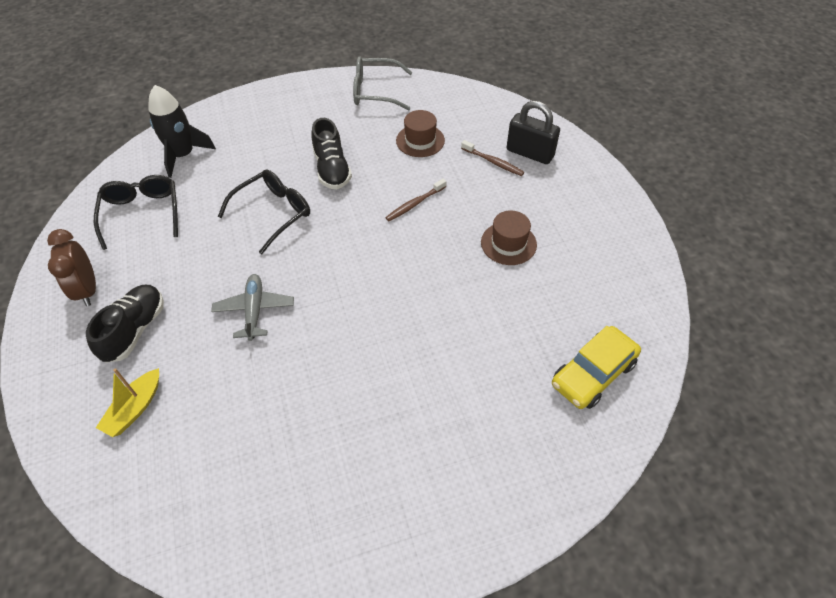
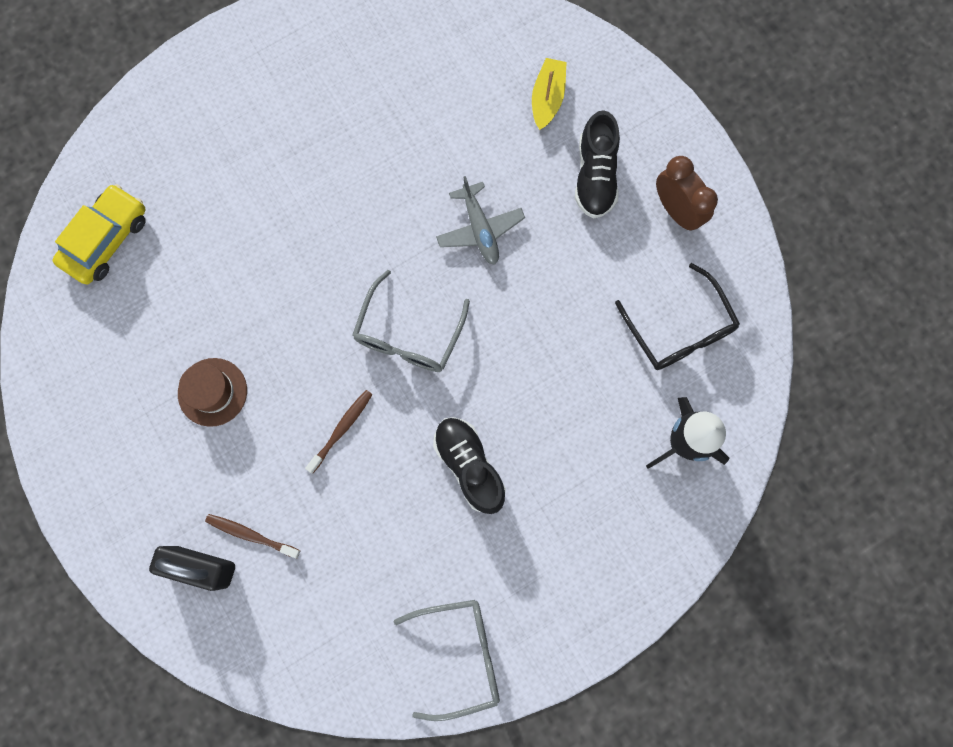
camera: 165 degrees right, 25 degrees up
(273, 213) = (516, 369): black glasses -> none
(344, 250) = (408, 334): none -> grey glasses
(420, 140) = (362, 555): brown hat -> none

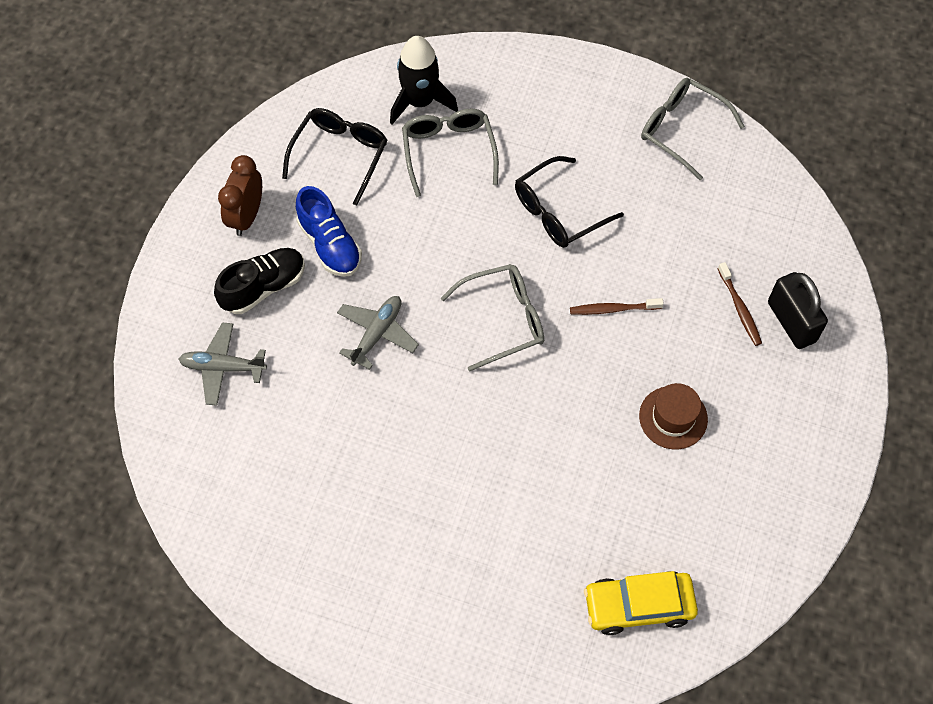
camera: 130 degrees left, 15 degrees down
(469, 466) = (558, 212): black shoe -> black glasses
(547, 98) = (223, 367): yellow boat -> grey plane
(594, 254) = (330, 244): none -> blue shoe
(608, 423) = (448, 151): none -> grey glasses

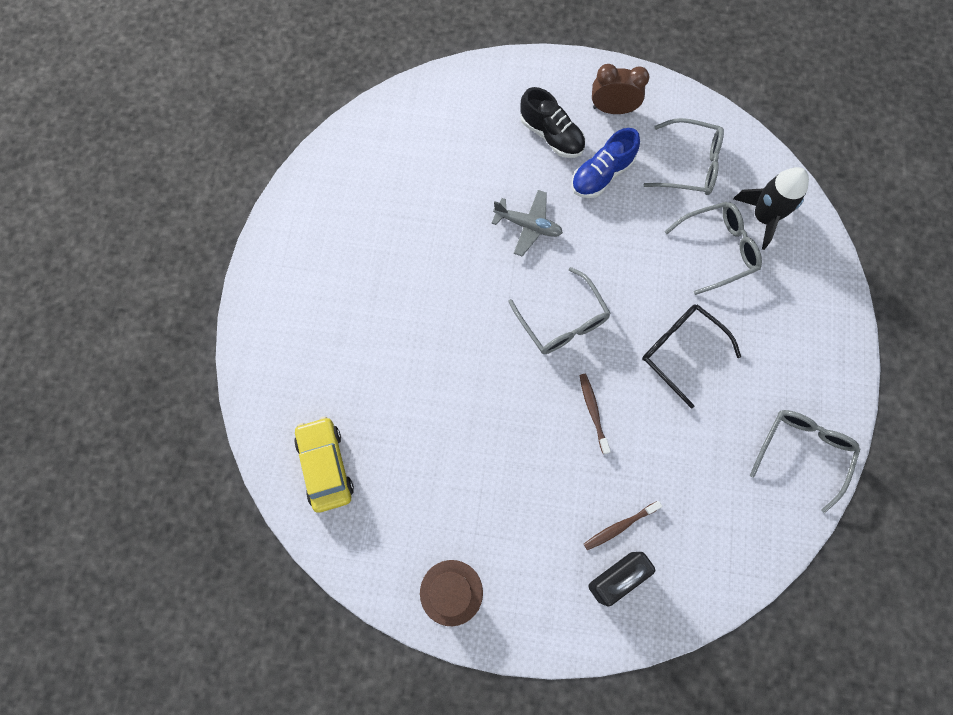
camera: 80 degrees right, 10 degrees up
(223, 367) = (476, 122): grey plane -> none
(340, 155) = (690, 165): black glasses -> grey glasses
(673, 417) = (498, 476): brown hat -> brown hat (451, 592)

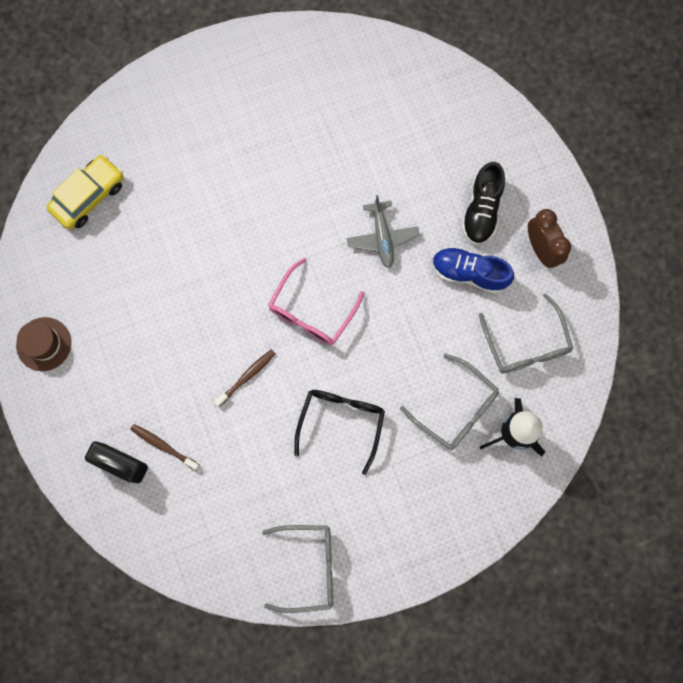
camera: 60 degrees right, 5 degrees up
(562, 321) = (311, 311): grey glasses -> pink glasses

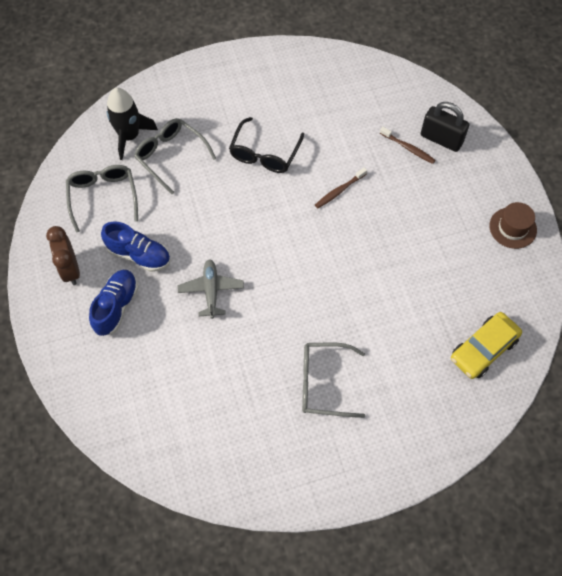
camera: 175 degrees left, 15 degrees down
(308, 566) = (299, 67): grey glasses -> grey glasses (323, 383)
(311, 311) = (281, 235): pink glasses -> none
(481, 210) = (116, 307): black shoe -> blue shoe

